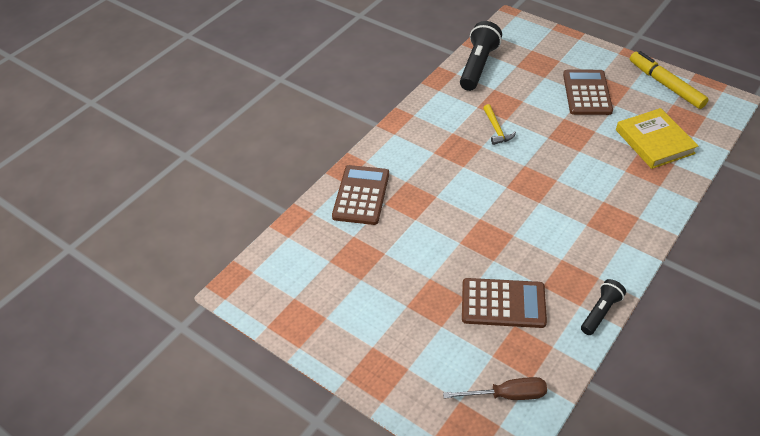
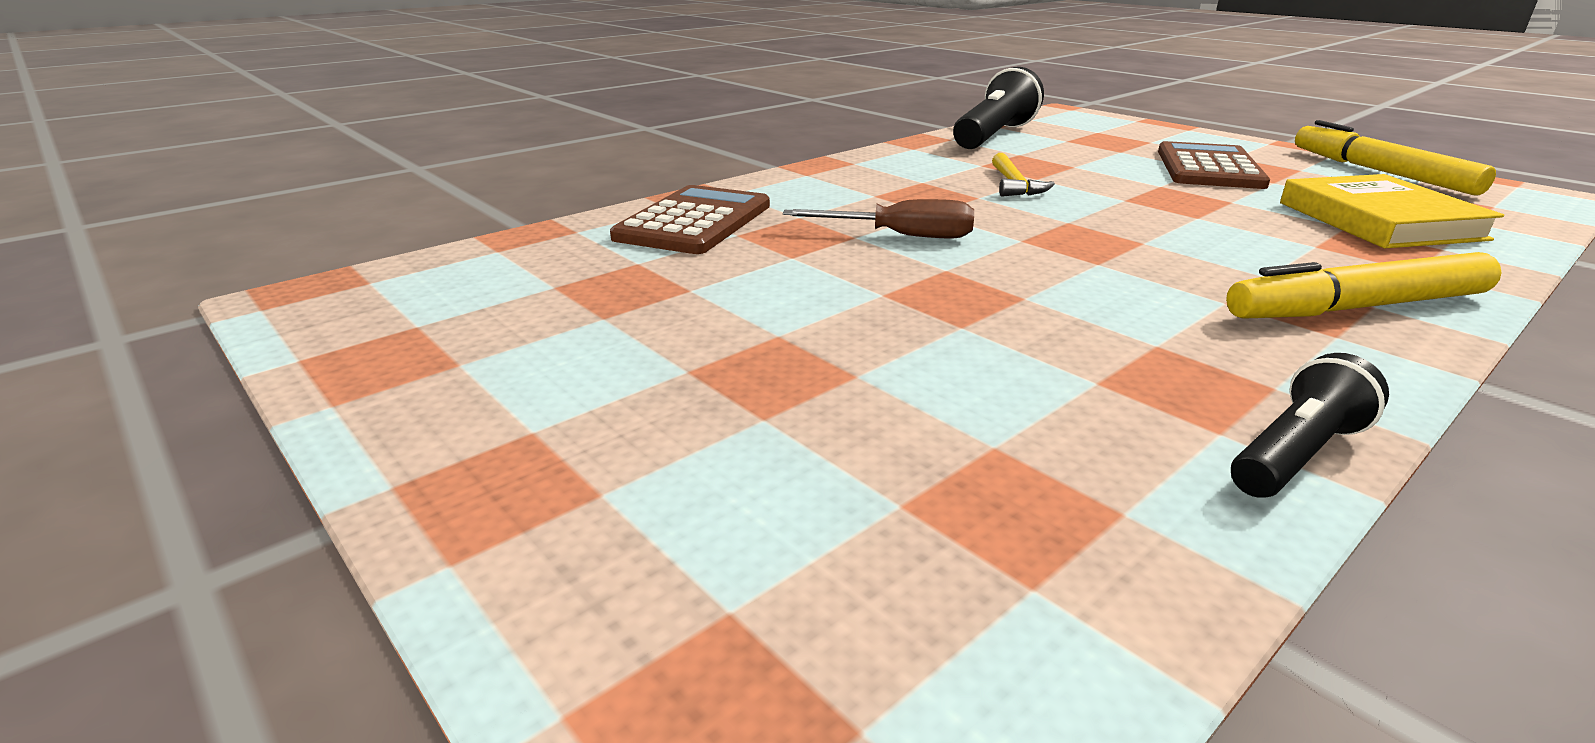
camera: 10 degrees right, 20 degrees down
(503, 303) = (969, 398): brown calculator -> none
(507, 395) = (923, 623): brown screwdriver -> brown screwdriver (900, 236)
(632, 220) = (1357, 308): none -> yellow marker

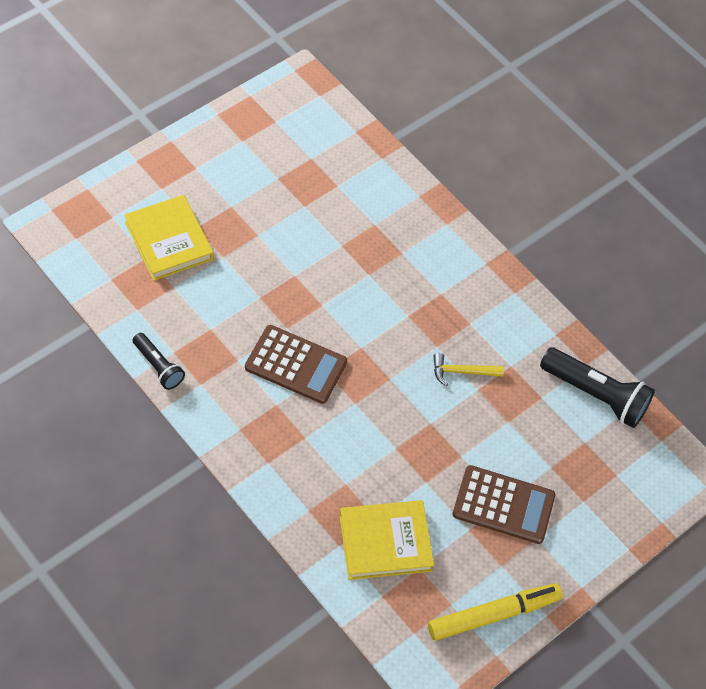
camera: 85 degrees right, 30 degrees up
(694, 222) = (394, 206): brown calculator -> brown calculator (296, 365)
(824, 464) = (169, 241): none -> yellow book
(900, 236) = (368, 294): brown screwdriver -> none
(1357, 308) = (265, 454): yellow marker -> none

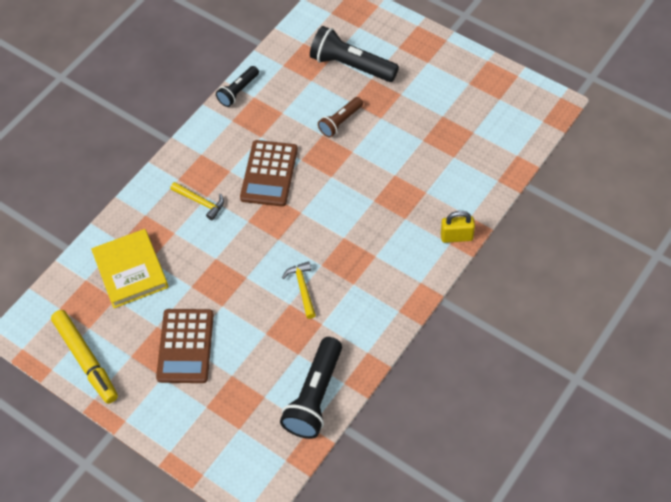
camera: 85 degrees right, 0 degrees up
(169, 241) = (351, 65): yellow book -> black flashlight
(248, 275) = (340, 122): none -> brown flashlight
(311, 445) = (201, 202): none -> yellow hammer
(440, 215) = (456, 237): none -> yellow padlock

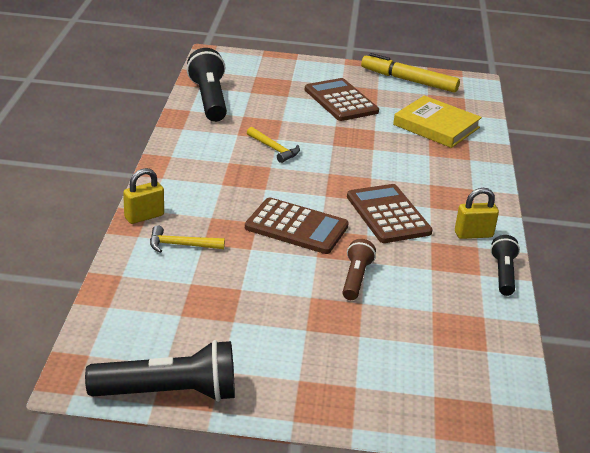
camera: 145 degrees right, 25 degrees down
(201, 202) = (430, 178): yellow hammer -> yellow hammer (181, 245)
(224, 132) = (473, 234): none -> yellow padlock
(347, 185) = (296, 227): none -> brown calculator
(351, 65) = (398, 342): black flashlight -> black flashlight (169, 393)

